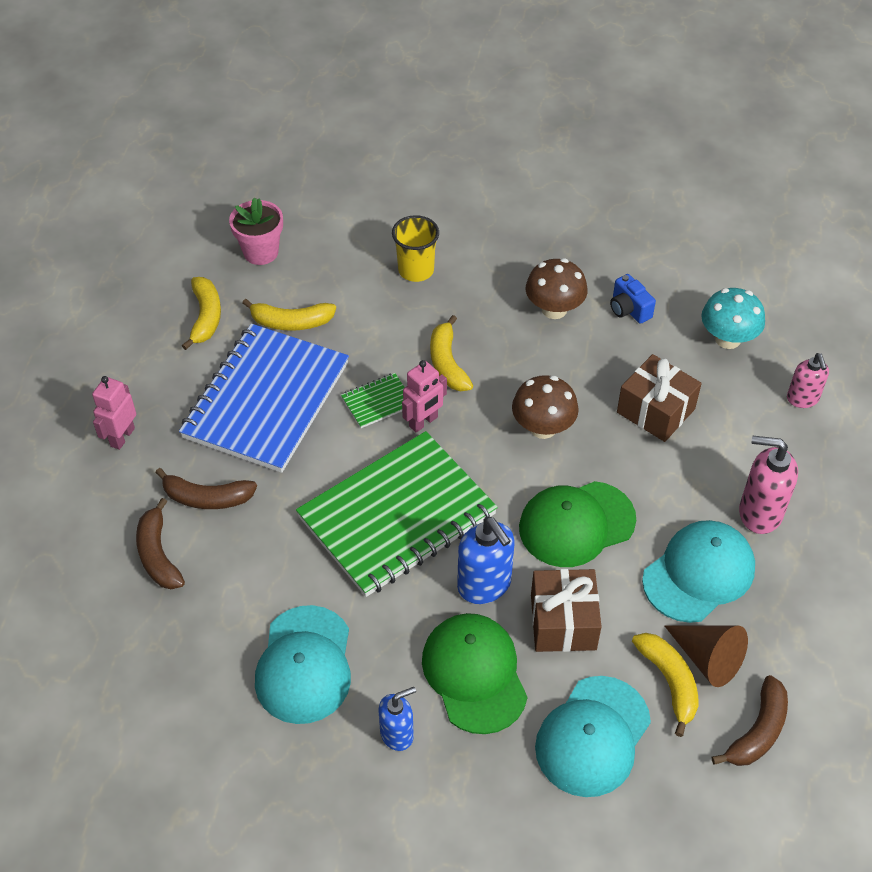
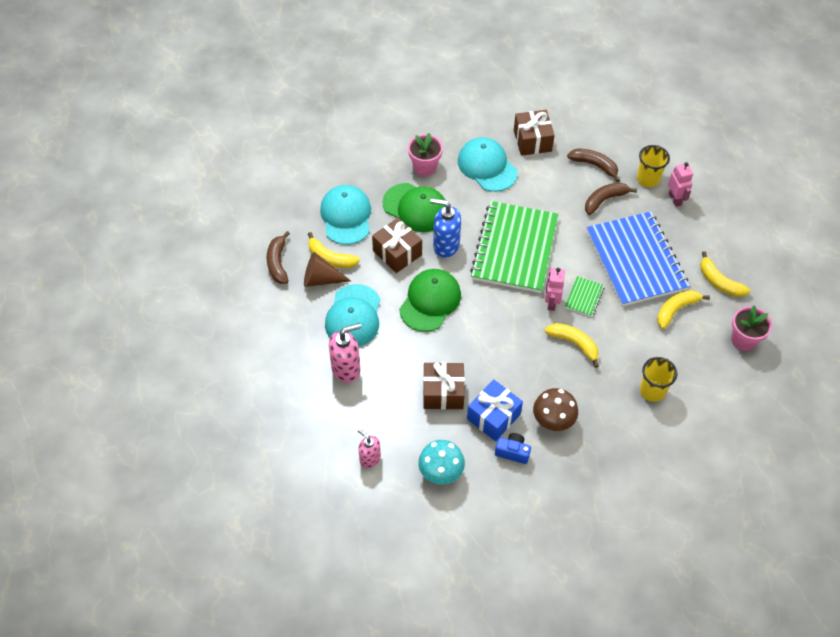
camera: 140 degrees right, 5 degrees up
(117, 486) = (648, 179): none -> yellow cup
(193, 658) = (532, 141): none -> brown gift
(397, 734) = (425, 167): blue soap dispenser -> pink flower pot
(543, 427) = (491, 341): brown mushroom -> none
(618, 352) = (493, 416): none -> blue gift

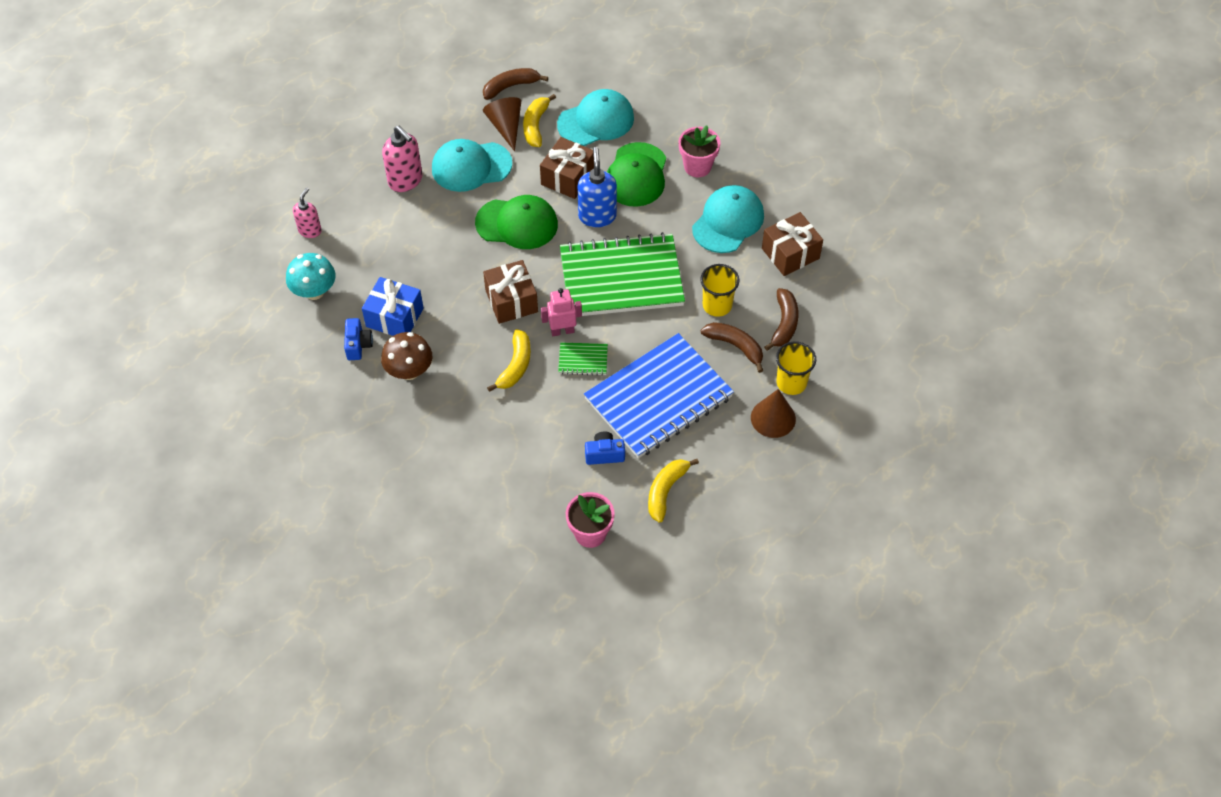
camera: 70 degrees right, 0 degrees up
(443, 392) = (407, 267): brown gift -> brown gift (511, 301)
(652, 390) = (482, 454): yellow cup -> yellow cup (717, 305)
(675, 199) = (773, 418): pink robot -> brown cone
(676, 310) = (604, 454): yellow banana -> blue camera

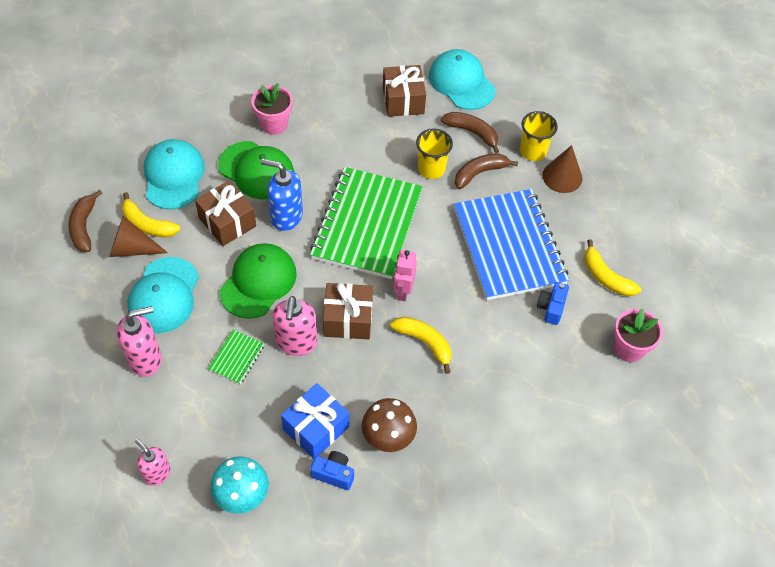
camera: 70 degrees left, 0 degrees up
(470, 273) = (296, 342): none -> pink soap dispenser
(583, 360) = (443, 287): green notebook -> green notebook (236, 358)
(728, 221) = (346, 127): turquoise cap -> turquoise cap (461, 82)

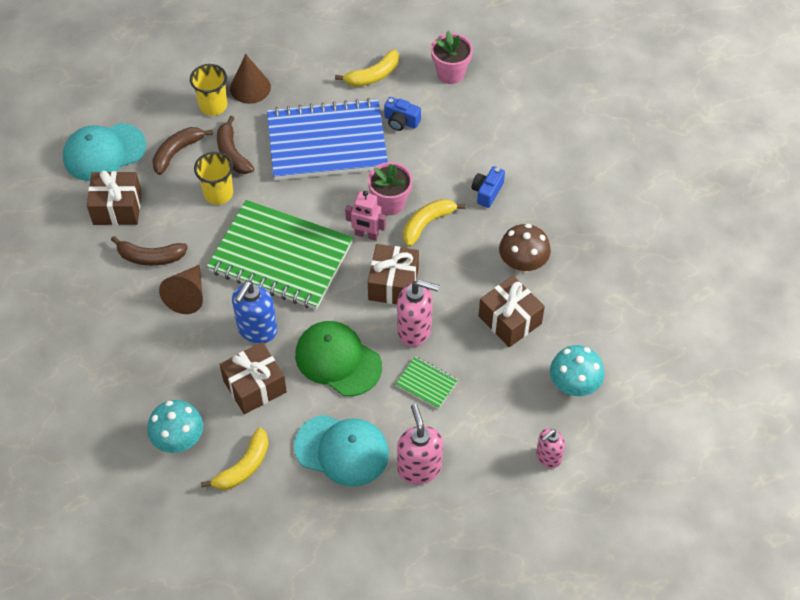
camera: 80 degrees left, 0 degrees up
(84, 226) = (235, 534): brown banana -> brown banana (150, 257)
(132, 249) = (275, 482): brown cone -> brown cone (187, 295)
(173, 176) = (179, 439): turquoise cap -> turquoise mushroom
(256, 170) = (187, 355): green cap -> none
(274, 124) = (123, 334): pink flower pot -> pink flower pot (390, 203)
(316, 428) = (510, 320): blue gift -> brown gift
(333, 474) = (557, 309): blue camera -> blue camera (487, 192)

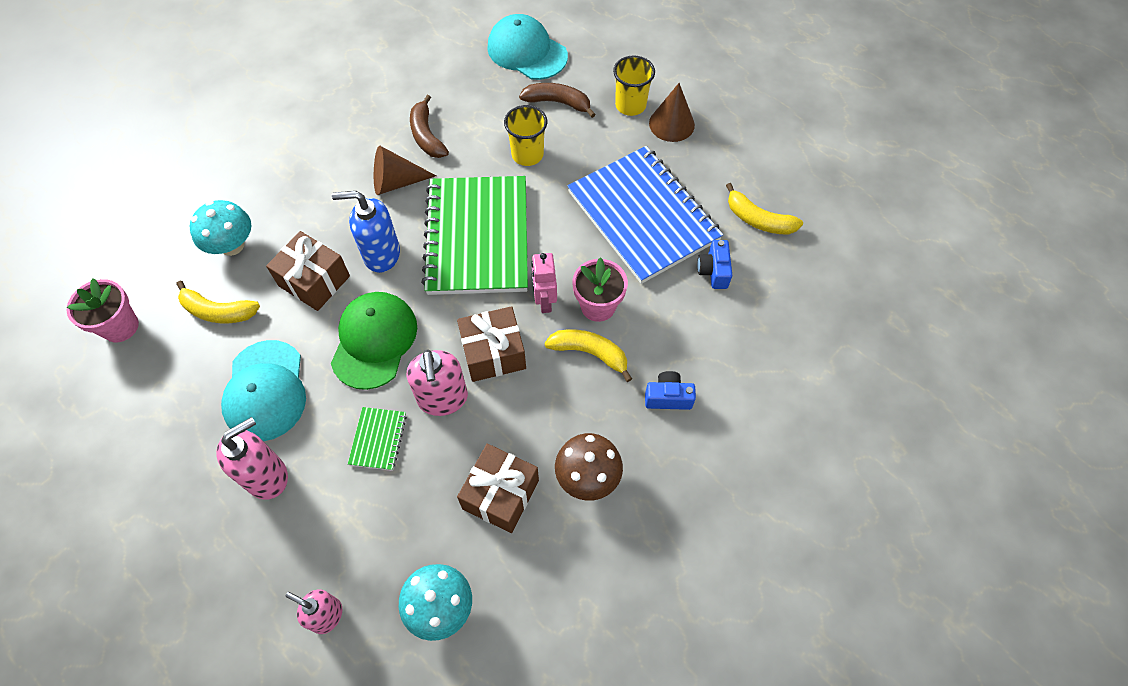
camera: 65 degrees right, 5 degrees up
(117, 208) = (470, 88): brown gift -> none
(232, 153) = (582, 144): brown banana -> none
(450, 73) = (812, 291): pink flower pot -> pink flower pot (120, 326)

